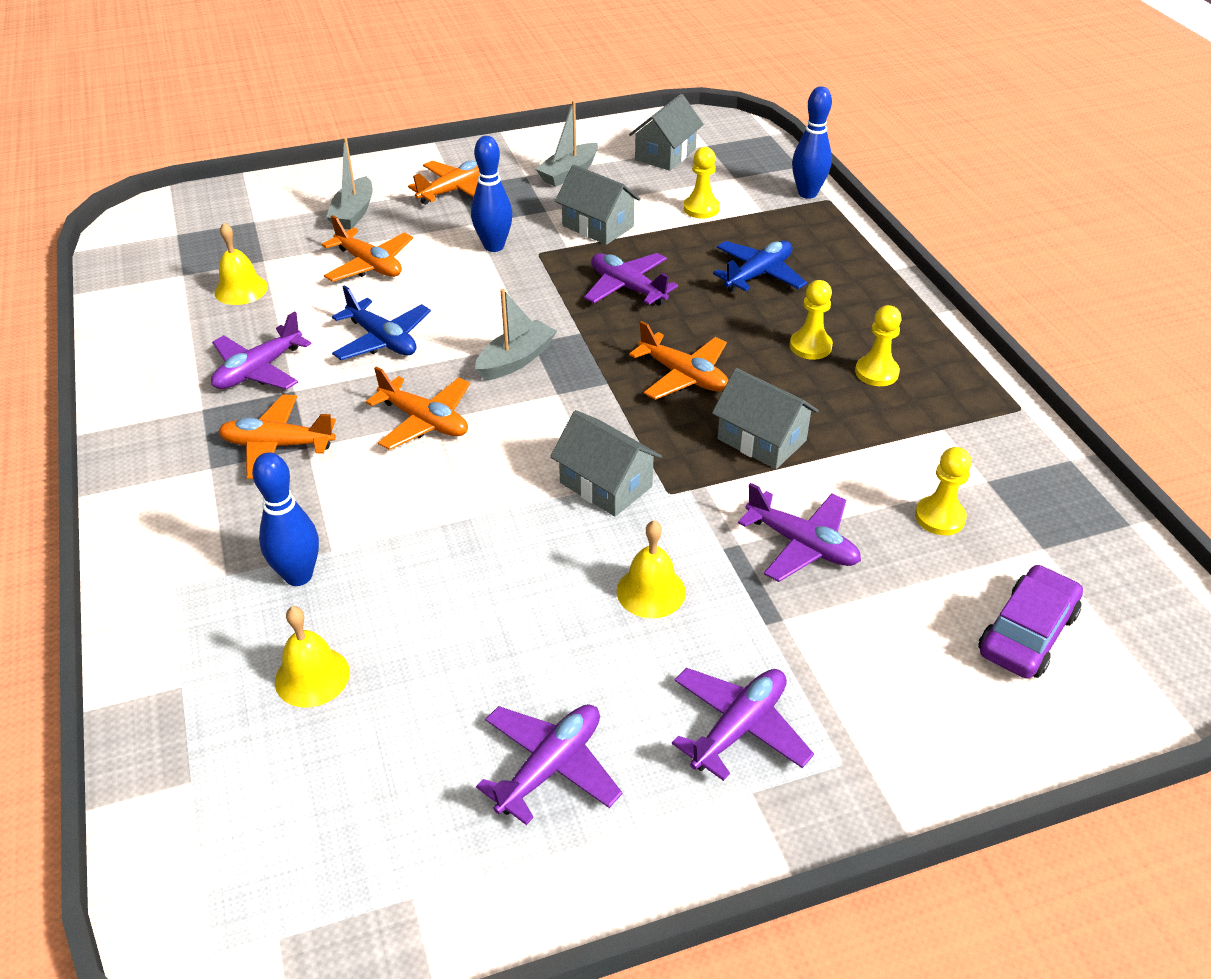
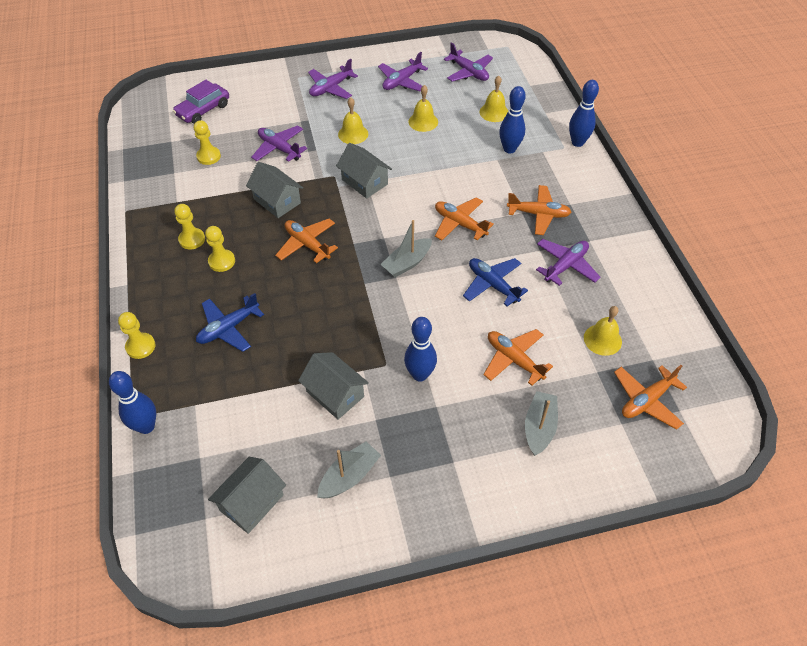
camera: 175 degrees left, 10 degrees up
(137, 603) = (577, 142): none -> blue bowling pin
(455, 190) = (454, 455): orange plane -> orange plane (646, 400)
(490, 636) = (423, 121): none -> yellow bell
(627, 288) = (325, 321): purple plane -> purple plane (469, 72)
(701, 209) = (244, 411): yellow pawn -> yellow pawn (140, 346)

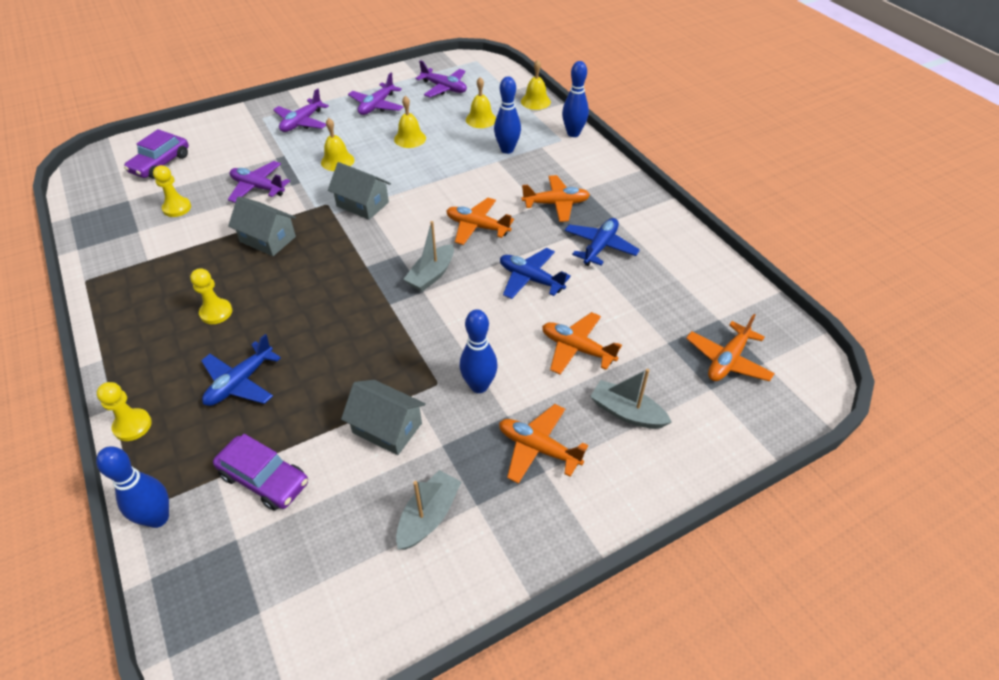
camera: 15 degrees left, 5 degrees down
(192, 239) = (174, 296): yellow pawn -> none
(230, 414) = (264, 479): none -> purple car
(252, 502) = (315, 577): grey house -> none
(307, 244) = (313, 277): orange plane -> orange plane (538, 448)
(539, 427) = (627, 412): grey boat -> grey boat turned 60 degrees counterclockwise
(565, 266) = (600, 247): purple plane -> blue plane
(602, 339) = (662, 310): yellow bell -> yellow bell (535, 101)

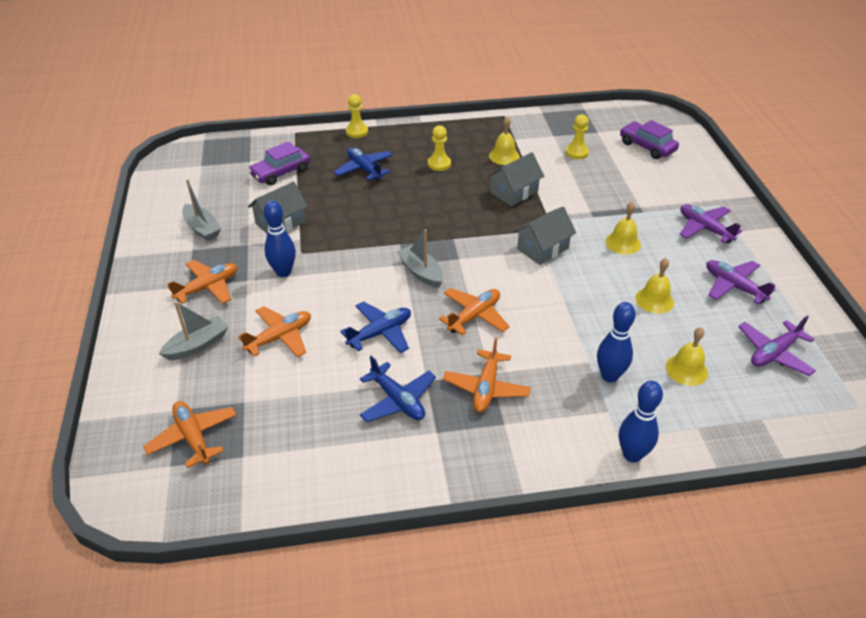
camera: 110 degrees right, 5 degrees down
(158, 518) = (284, 138): blue bowling pin -> none
(258, 187) = (592, 193): purple plane -> none
(535, 101) = (727, 440): yellow bell -> yellow bell (504, 156)

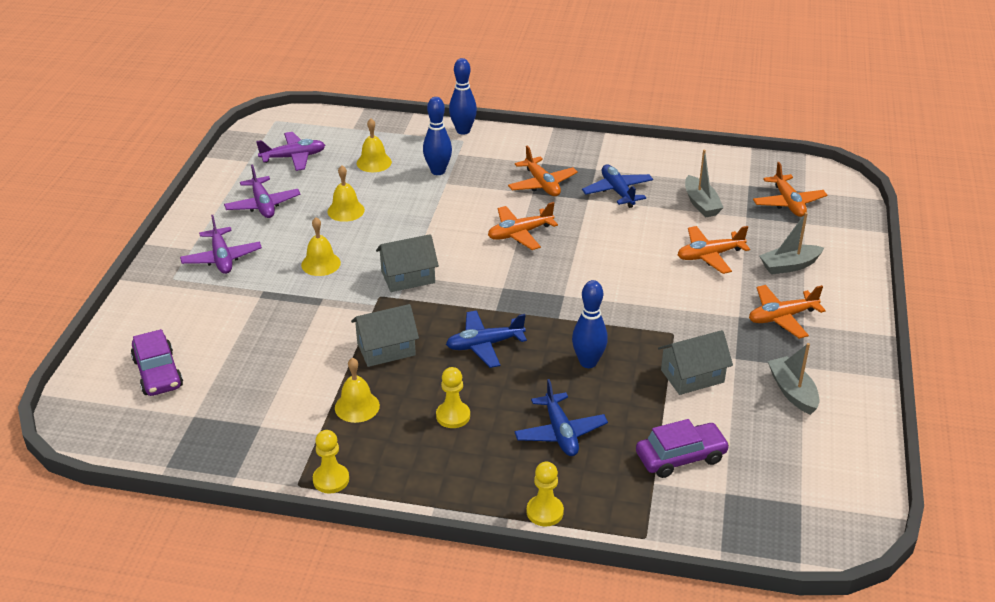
camera: 160 degrees left, 5 degrees down
(283, 272) = (697, 315): blue bowling pin -> blue bowling pin (588, 362)
(380, 333) = (613, 239): blue plane -> blue plane (484, 345)
(421, 272) = (549, 282): grey boat -> grey boat (701, 204)
(486, 388) = (542, 184): orange plane -> orange plane turned 120 degrees clockwise
(576, 152) = (257, 387): yellow pawn -> yellow pawn (331, 480)

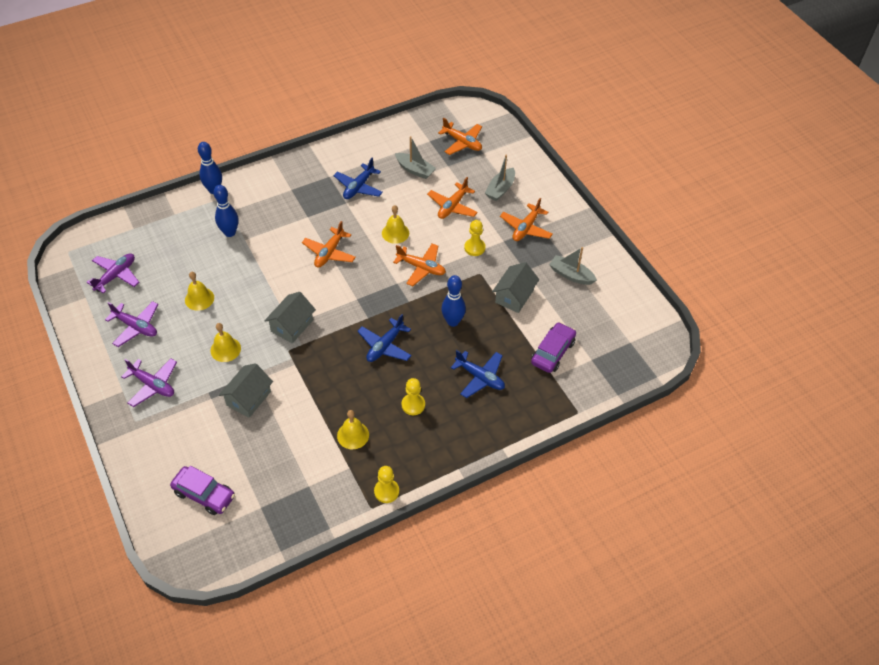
camera: 40 degrees left, 15 degrees up
(374, 162) = (178, 249): yellow bell -> yellow bell (395, 233)
(386, 349) = (330, 385): grey house -> grey house (248, 398)
(542, 184) = (307, 207): orange plane -> orange plane (421, 268)
(545, 512) = (517, 431): yellow pawn -> yellow pawn (474, 248)
(617, 191) = (358, 187): blue plane -> blue plane turned 90 degrees counterclockwise

